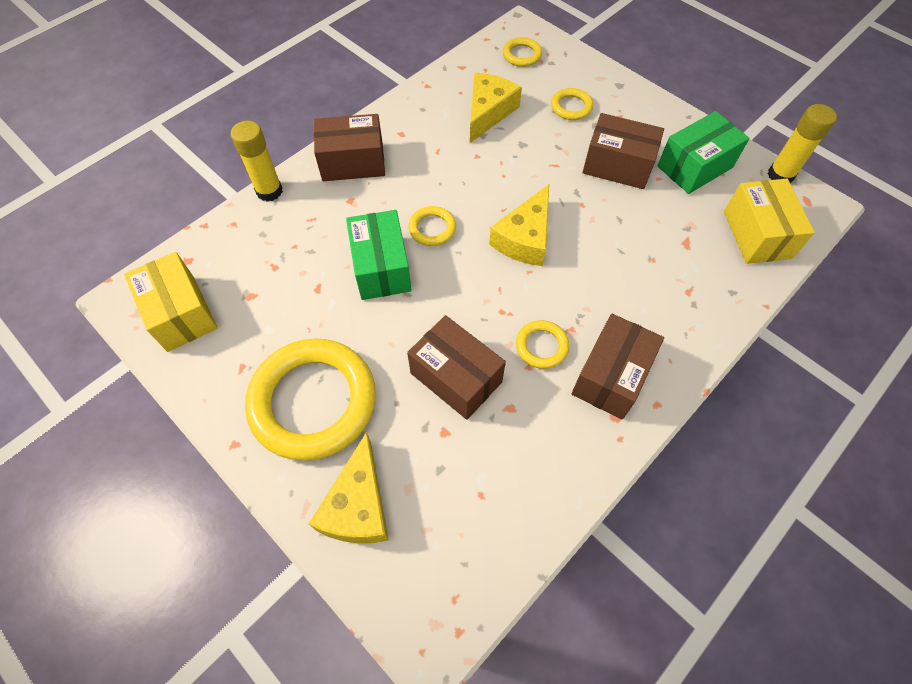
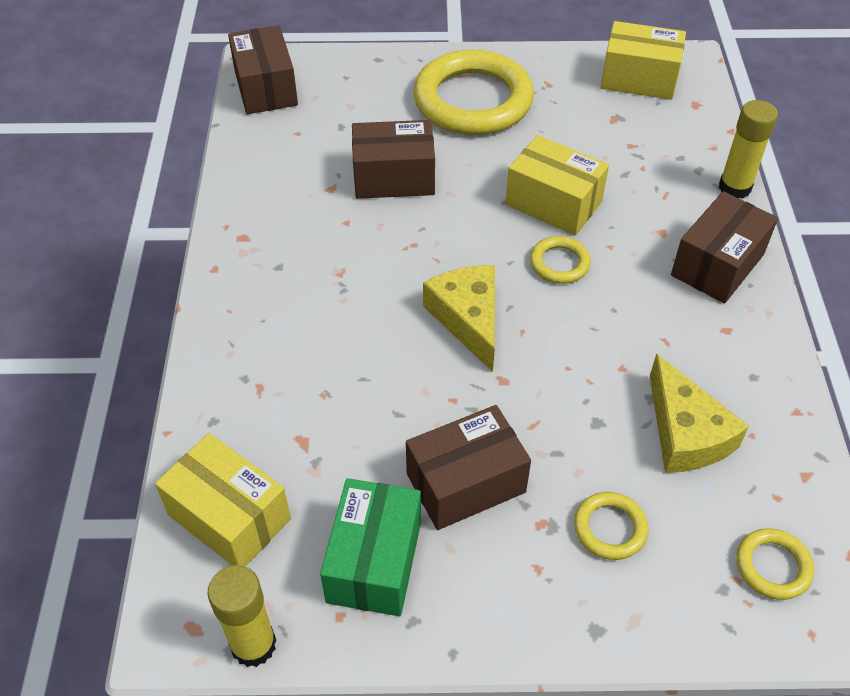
camera: 135 degrees right, 10 degrees down
(358, 505) = (371, 80): yellow cheese -> none
(381, 267) = (553, 203): green box -> yellow box
(541, 346) = (351, 243): yellow ring -> none
(611, 376) = (271, 262): brown box -> brown box (265, 88)

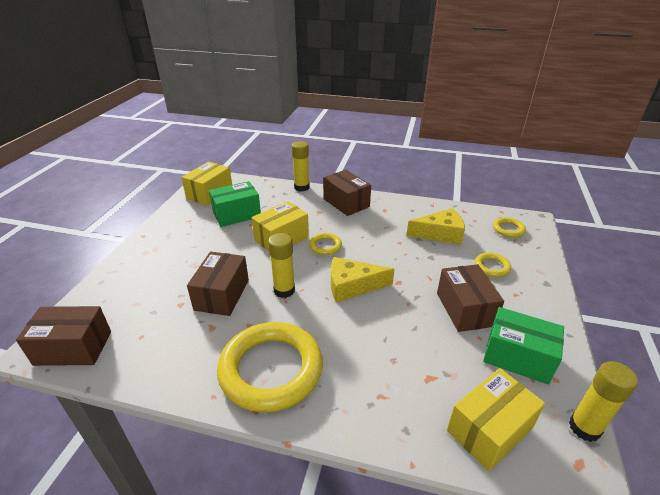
camera: 75 degrees left, 15 degrees down
(427, 240) = (284, 290): none -> yellow glue stick
(473, 100) = (178, 249): yellow ring -> yellow ring (271, 369)
(594, 130) = (237, 214): none -> green box

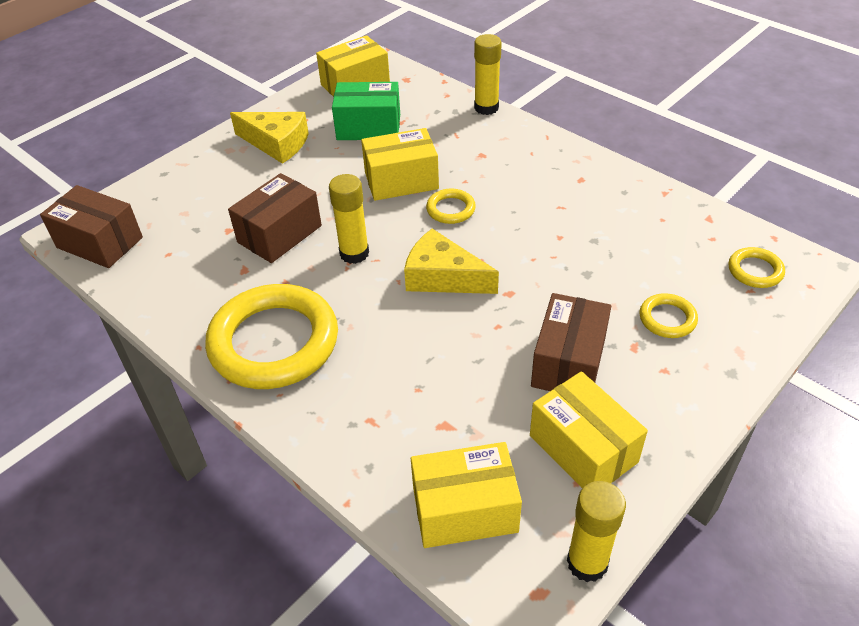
camera: 30 degrees right, 10 degrees up
(346, 203) = (532, 151): brown box -> none
(440, 234) = (634, 243): yellow cheese -> yellow cheese (277, 143)
(517, 357) = (583, 449): green box -> yellow box

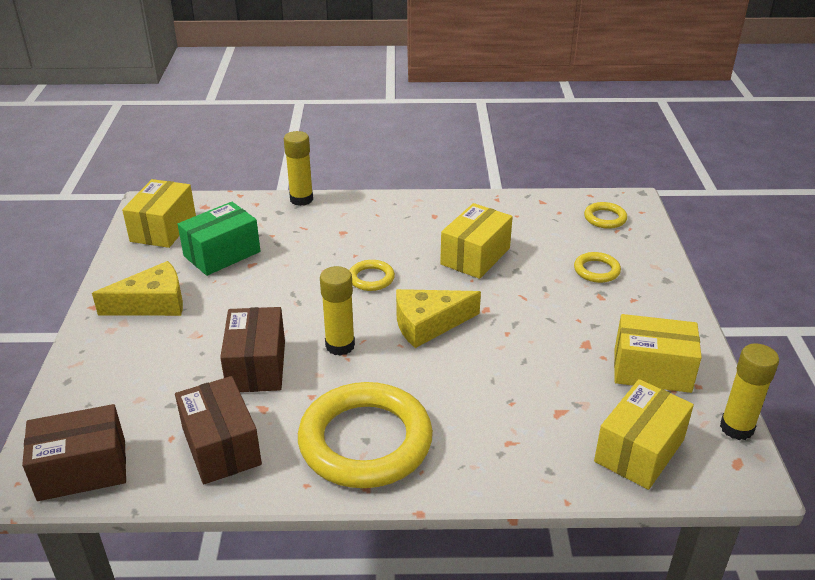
camera: 45 degrees left, 10 degrees down
(401, 180) = (305, 278): yellow box -> yellow box (475, 256)
(568, 362) = (578, 328): brown box -> brown box (221, 446)

